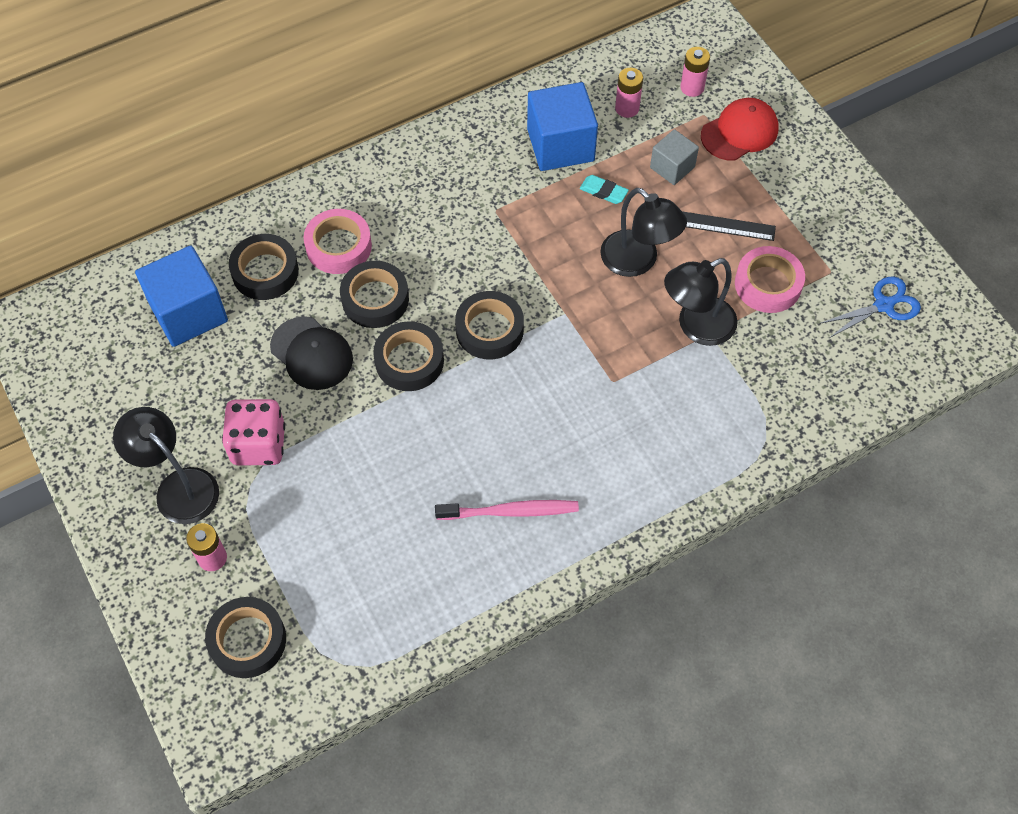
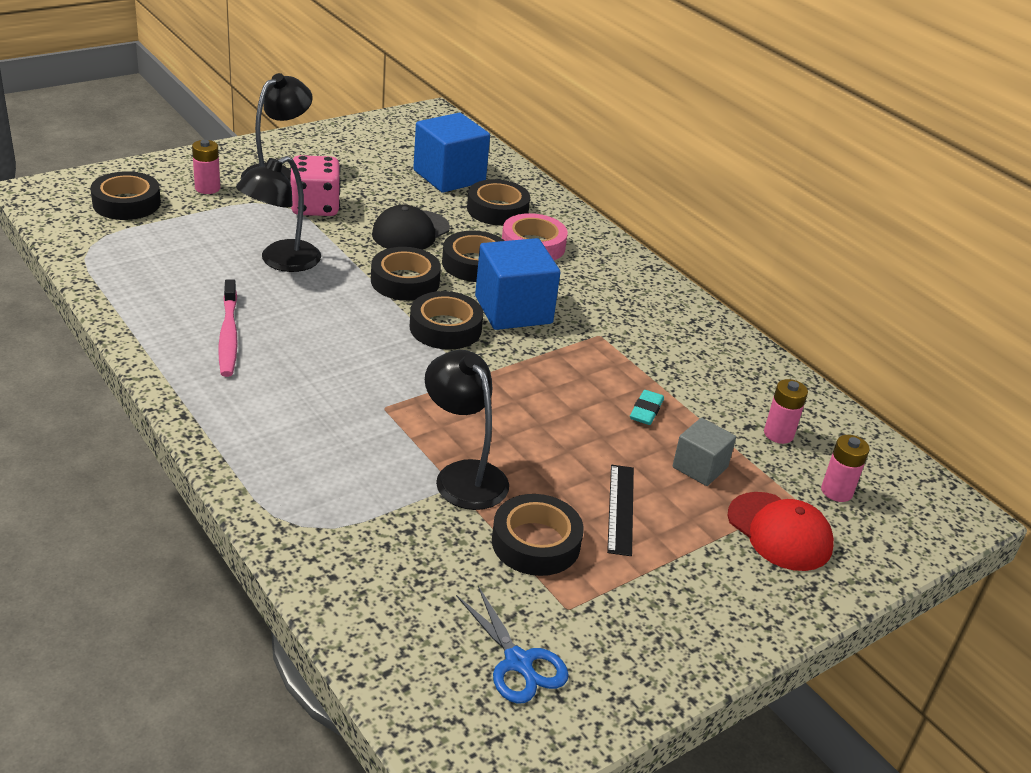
camera: 80 degrees right, 25 degrees down
(560, 145) = (703, 381): blue cube -> blue cube (513, 310)
(638, 261) = (551, 433): black lamp -> black lamp (281, 261)
(768, 284) = (536, 543): pink tape -> black tape

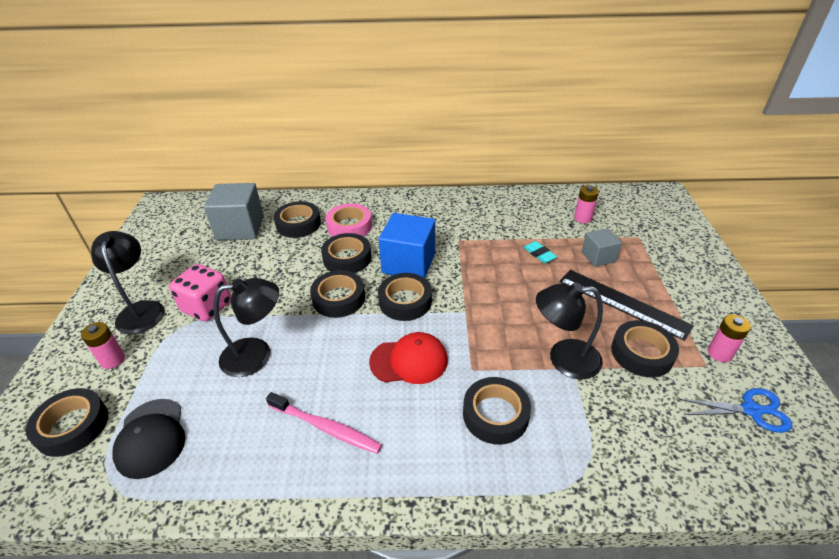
camera: 50 degrees left, 5 degrees up
(281, 261) = (257, 355): black lamp -> black lamp turned 90 degrees counterclockwise
(333, 442) = (495, 415): none -> black tape
(410, 231) = (285, 272): black cap -> black cap (151, 438)
(449, 176) = (240, 228): blue cube -> grey cube
(621, 509) = (623, 303): black ruler -> black ruler, size x1.59
(779, 532) = (661, 254): red cap -> red cap (409, 361)
(836, 491) = (636, 221): pink battery -> pink battery (719, 353)

